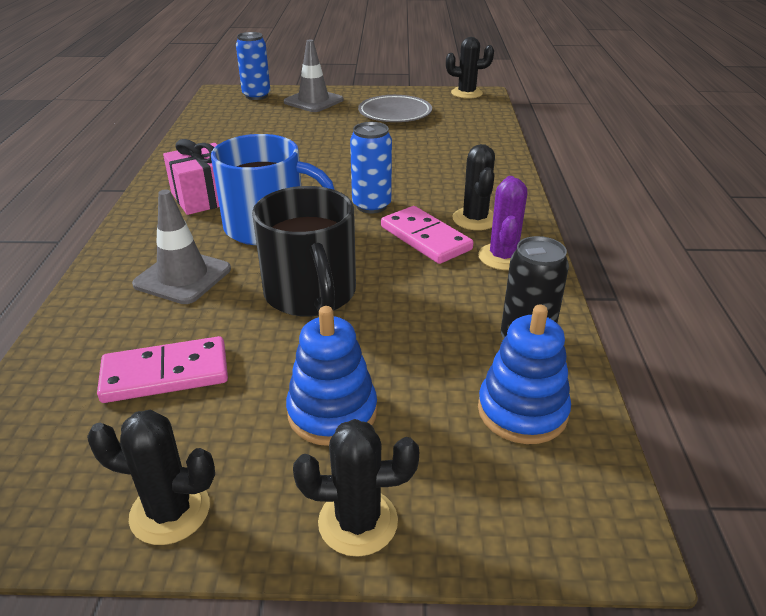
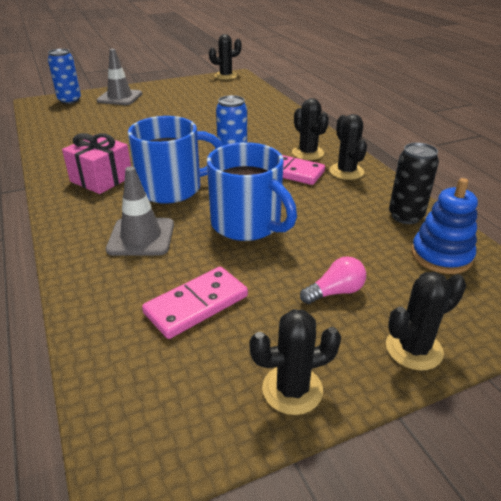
camera: 25 degrees left, 0 degrees up
(311, 294) = (248, 224): black mug -> blue mug
(332, 412) = (335, 292): blue stacking toy -> pink light bulb
(395, 113) = (189, 96): grey plate -> none
(503, 257) = (346, 172): purple cactus -> black cactus

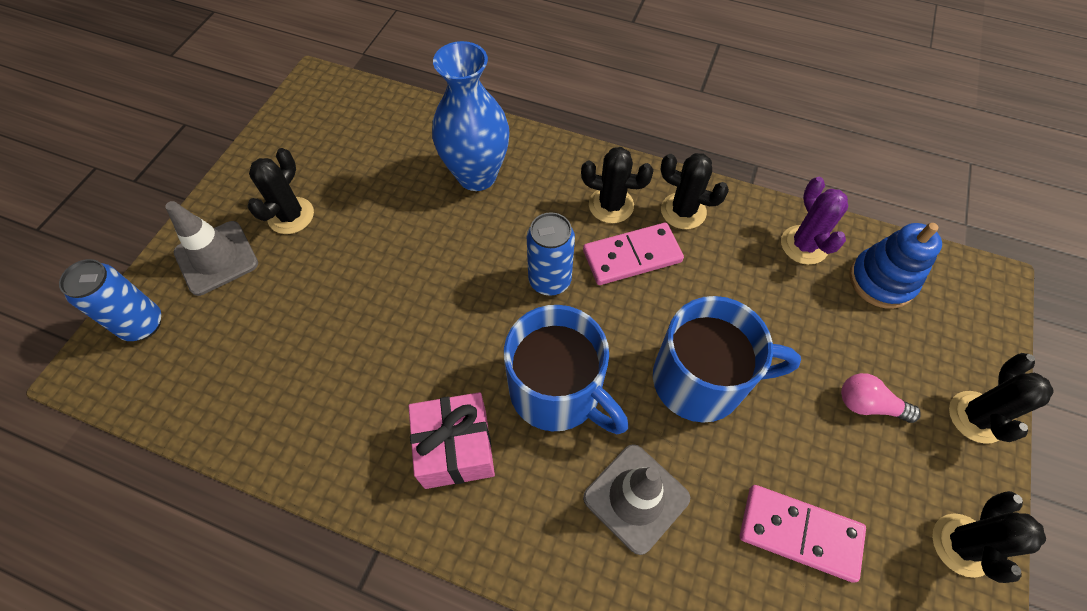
camera: 45 degrees left, 25 degrees up
(172, 188) = (558, 391): blue mug -> blue mug turned 105 degrees clockwise
(196, 305) = (799, 533): pink domino -> pink domino turned 75 degrees counterclockwise
(226, 76) = (304, 95): black cactus -> black cactus (291, 216)
(257, 119) = (477, 175): none -> blue vase
(335, 292) = (868, 405): pink light bulb -> pink light bulb turned 90 degrees counterclockwise
(405, 216) = (804, 245): black can -> purple cactus

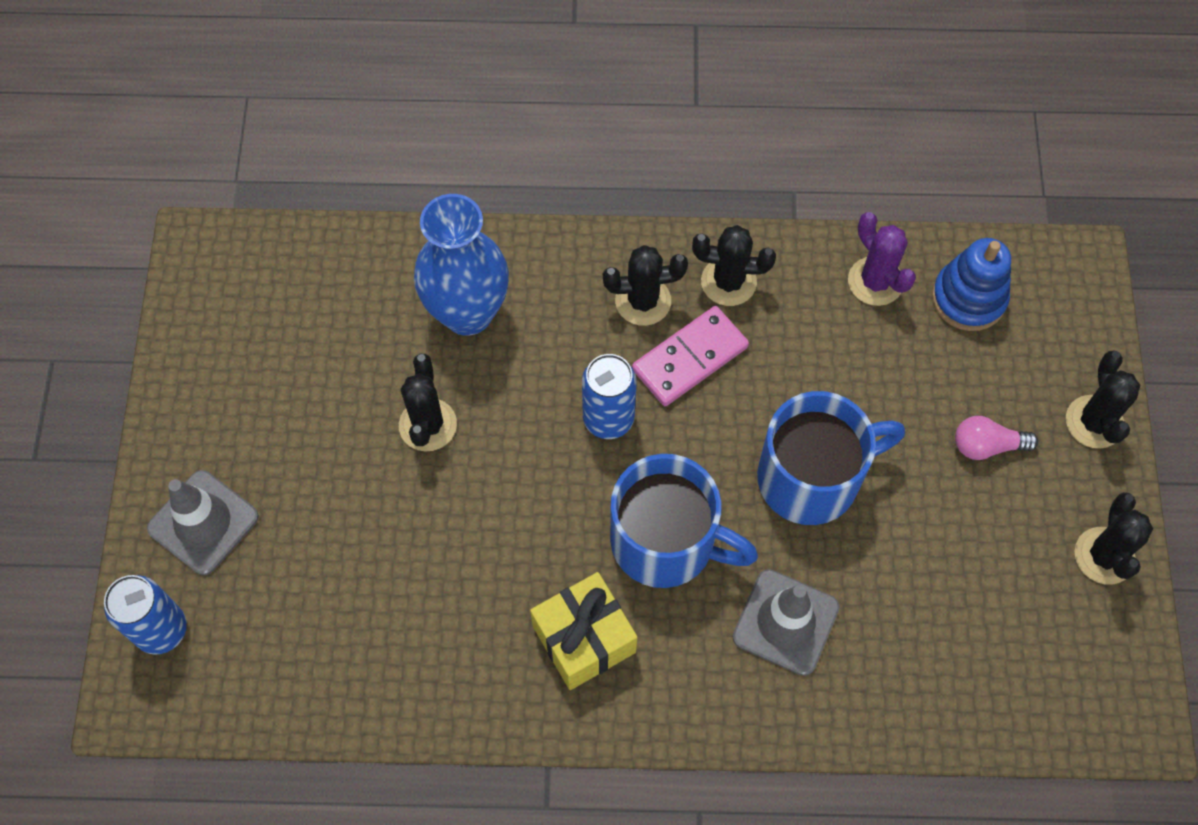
camera: 20 degrees left, 5 degrees up
(291, 216) = (265, 440): black cactus -> black cactus (428, 425)
(456, 448) = (584, 639): pink gift -> yellow gift
(799, 533) = (952, 599): pink domino -> none

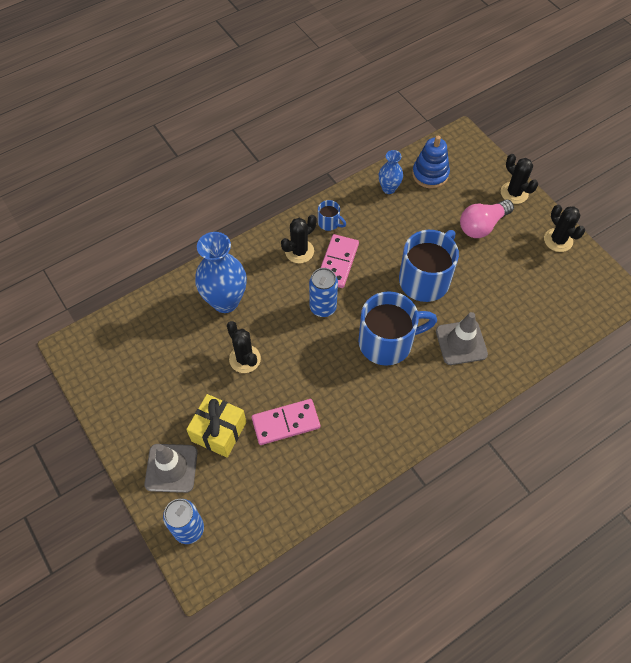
camera: 35 degrees left, 5 degrees down
(412, 566) = (286, 423): none -> pink domino
(584, 639) = (385, 404): yellow gift -> yellow gift (219, 431)
(728, 282) = (329, 223): black cactus -> blue mug
(875, 281) = (389, 188): purple cactus -> blue vase
(986, 445) = (482, 226): pink light bulb -> pink light bulb, size x1.57

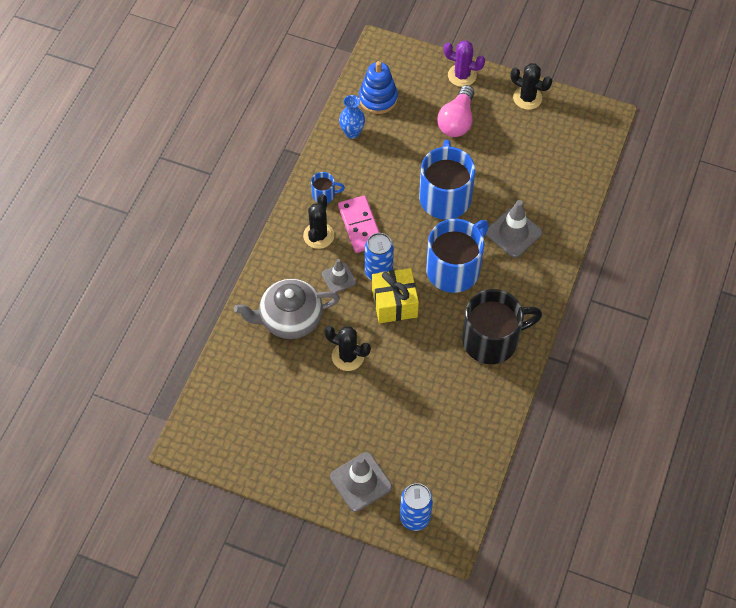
camera: 35 degrees left, 0 degrees up
(219, 431) = (375, 428): yellow gift -> yellow gift (394, 303)
(225, 301) = (290, 318): blue vase -> grey teapot
(286, 423) = (424, 386): pink domino -> none
(288, 293) = (339, 278): none -> grey traffic cone
(373, 421) = (492, 339): none -> black mug
(514, 193) = (462, 75): black cactus -> purple cactus

